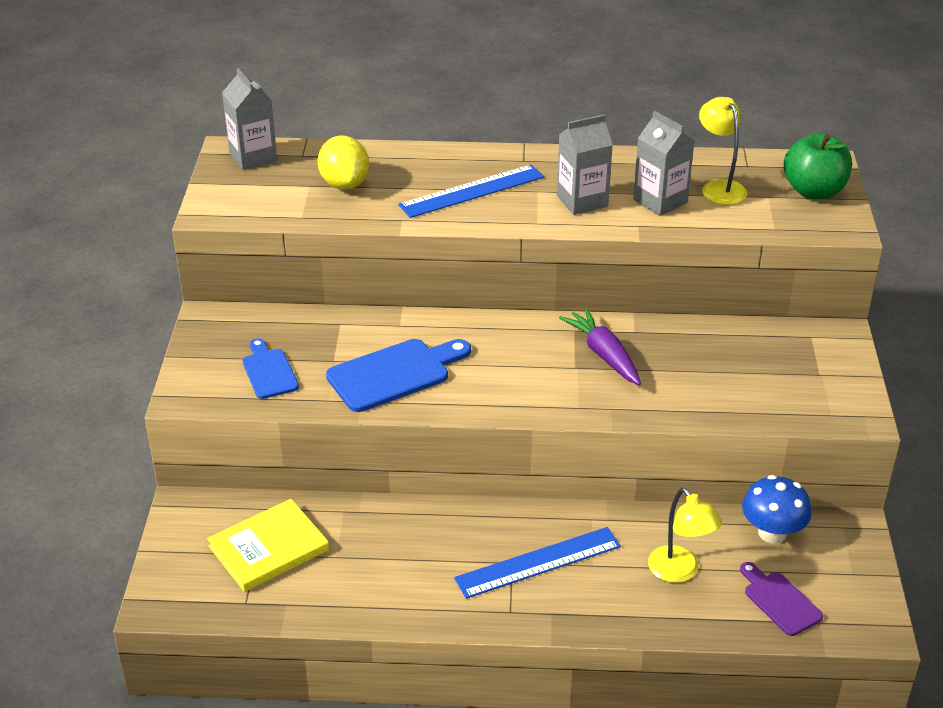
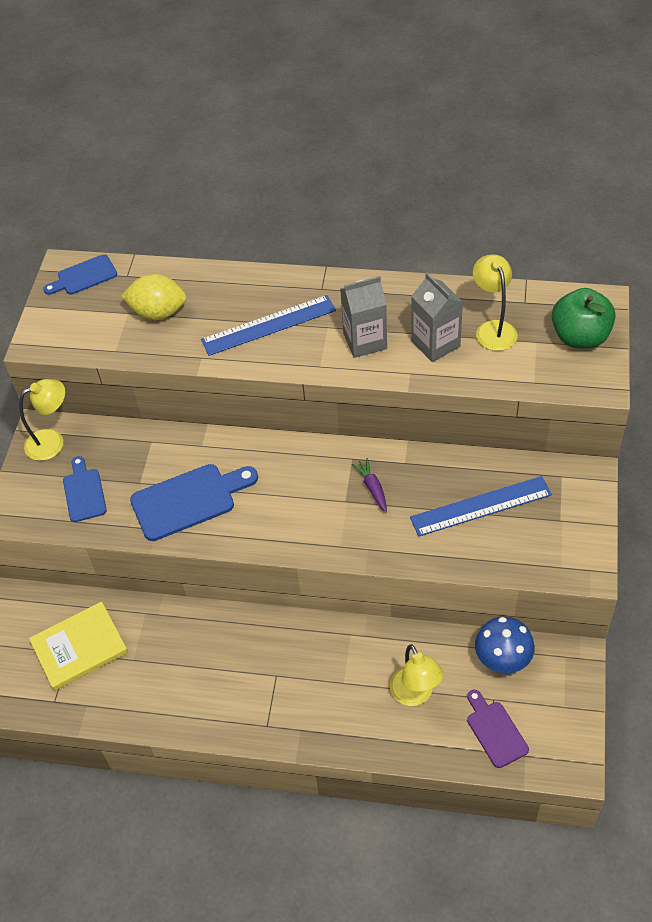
camera: 10 degrees right, 15 degrees up
(223, 327) = (52, 441): none -> yellow lamp
(253, 157) = (84, 276): grey carton -> blue cutting board
(344, 184) = (158, 312): yellow lemon -> yellow lemon turned 75 degrees counterclockwise
(538, 562) = (298, 677): blue ruler -> blue ruler (480, 506)
(603, 354) = (372, 488): purple carrot -> purple carrot, size x0.60

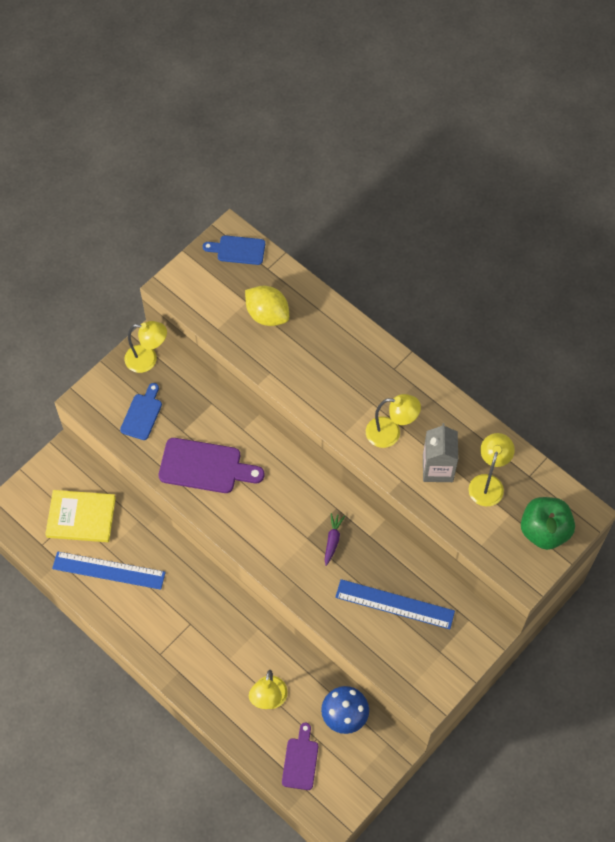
camera: 30 degrees right, 10 degrees up
(189, 500) = (205, 466): blue cutting board -> purple cutting board
(269, 325) = (334, 376): blue ruler -> blue ruler (108, 570)
(365, 341) = (390, 433): grey carton -> yellow lamp

